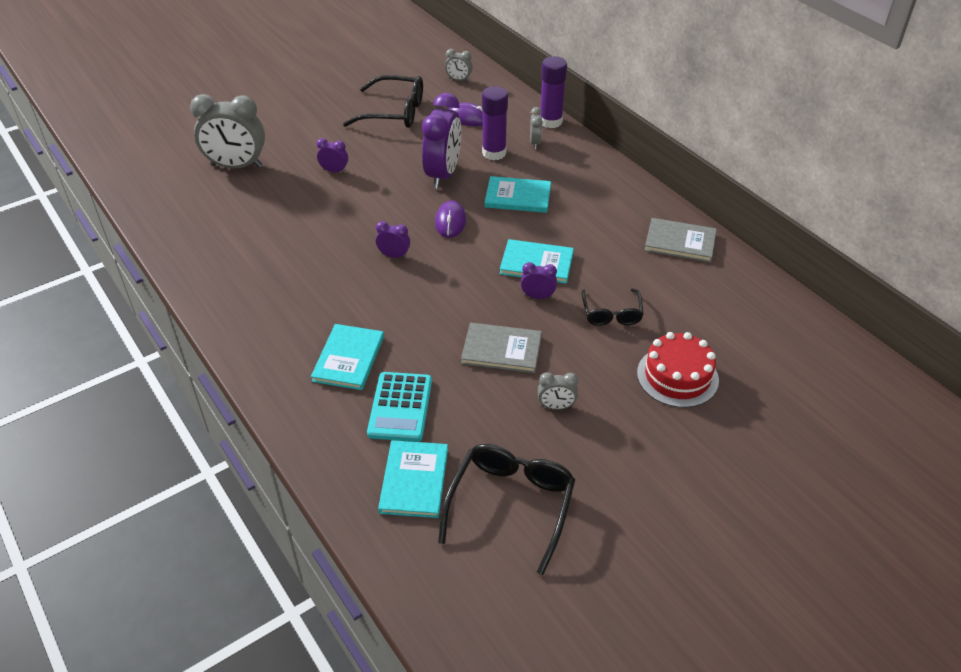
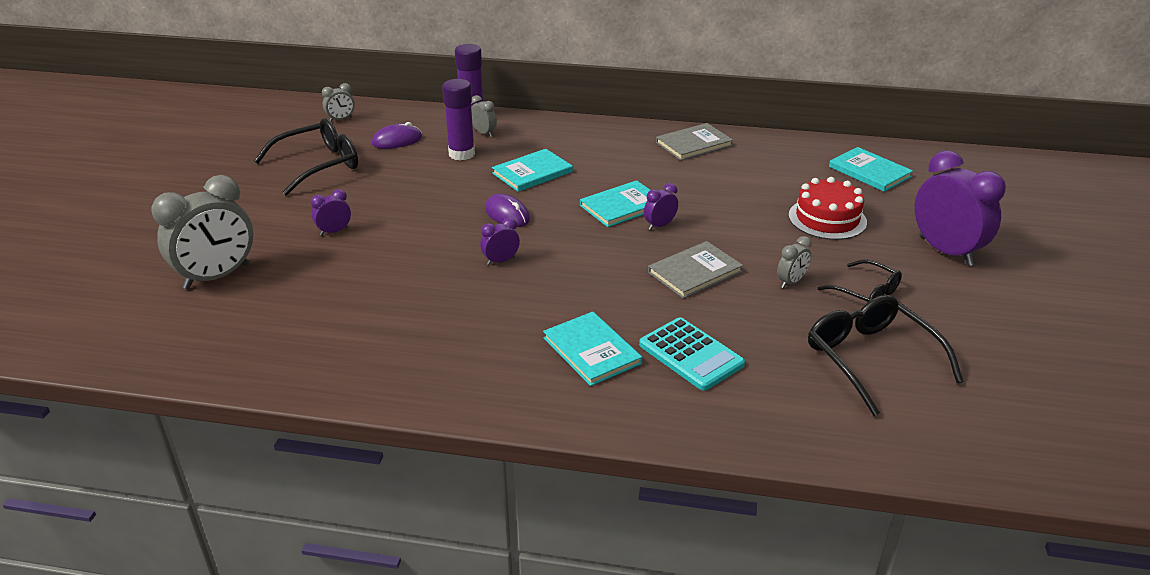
camera: 45 degrees left, 10 degrees down
(414, 480) = (786, 392): turquoise book -> turquoise book (869, 172)
(443, 175) = (443, 187): purple clock -> purple clock (945, 251)
(611, 314) = (726, 207): black glasses -> black glasses (866, 293)

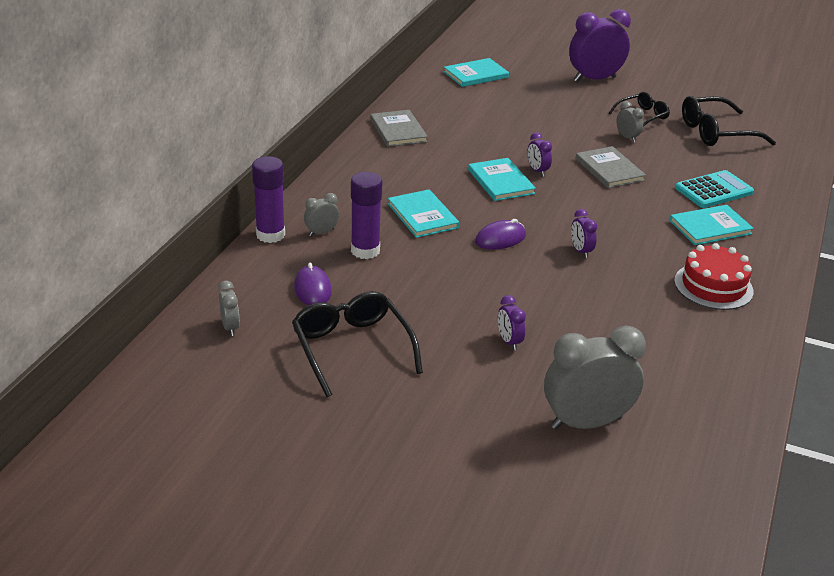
camera: 80 degrees left, 0 degrees up
(217, 276) = (586, 422): grey clock -> grey clock turned 75 degrees counterclockwise
(827, 219) = (542, 106): red cake -> red cake (713, 286)

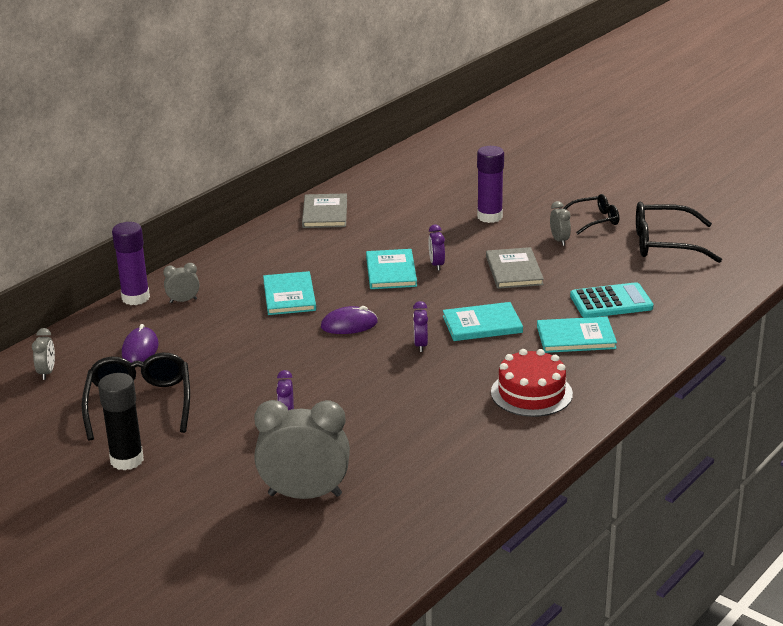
camera: 20 degrees right, 5 degrees down
(365, 251) = (212, 321): purple glue stick -> purple glue stick (489, 217)
(381, 413) = (127, 460): none -> black glue stick
(475, 75) = (446, 164): turquoise book -> turquoise book (482, 324)
(594, 79) = (572, 178): purple clock -> none

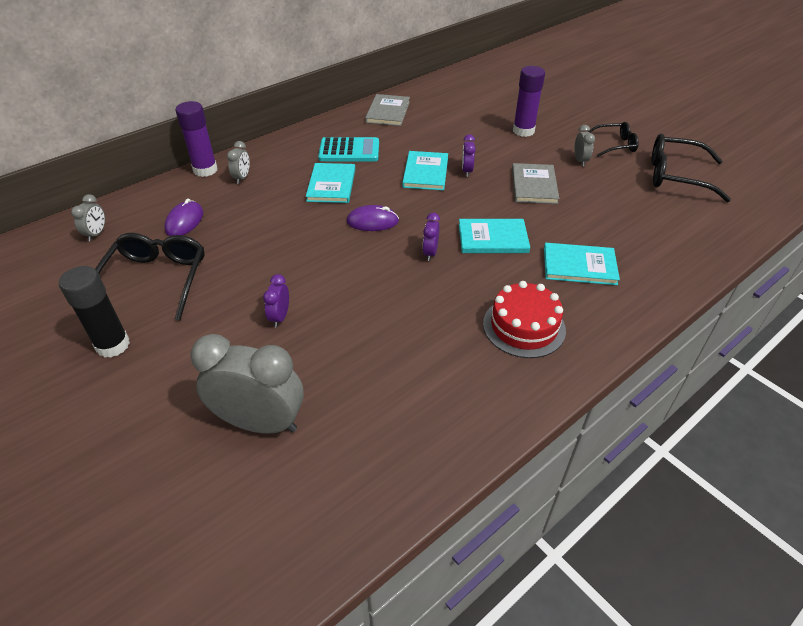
camera: 10 degrees right, 15 degrees up
(183, 301) = (242, 178): grey clock -> grey clock turned 105 degrees clockwise
(611, 302) = (619, 230): turquoise calculator -> turquoise calculator (349, 151)

